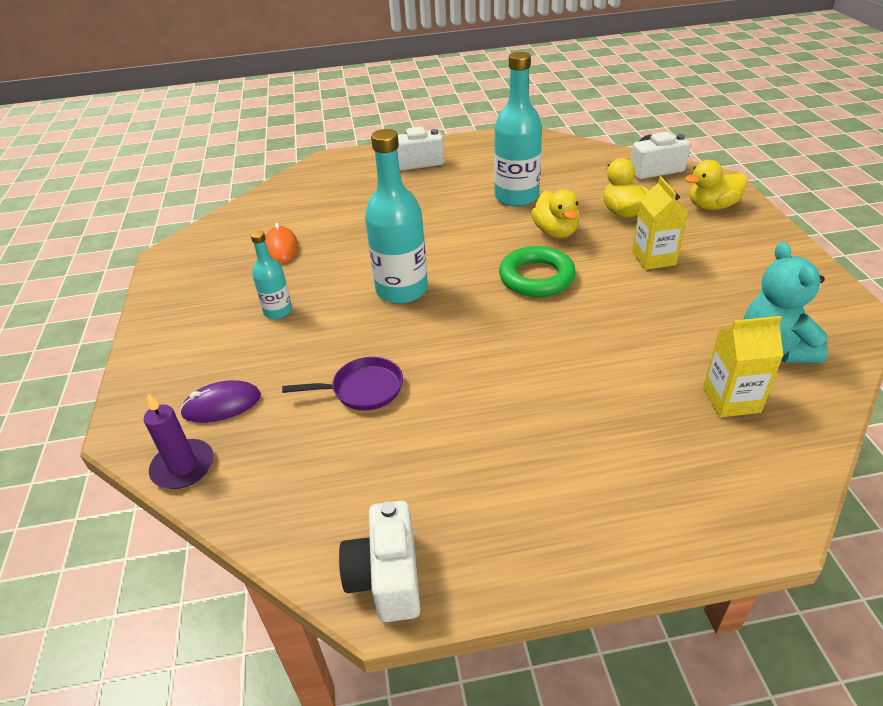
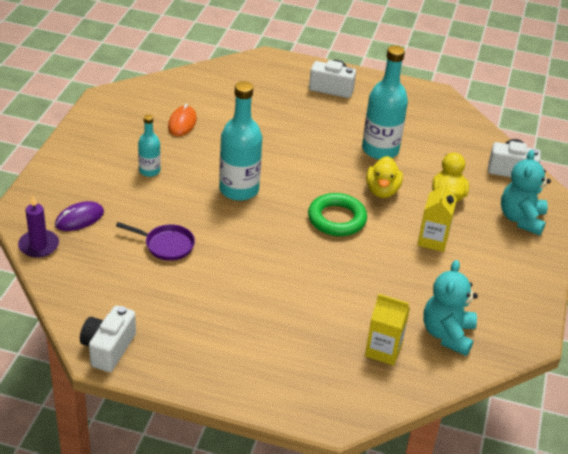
camera: 20 degrees right, 0 degrees up
(222, 405) = (79, 219): purple mouse -> purple mouse turned 45 degrees counterclockwise
(712, 206) = (521, 219): yellow duck -> turquoise teddy bear

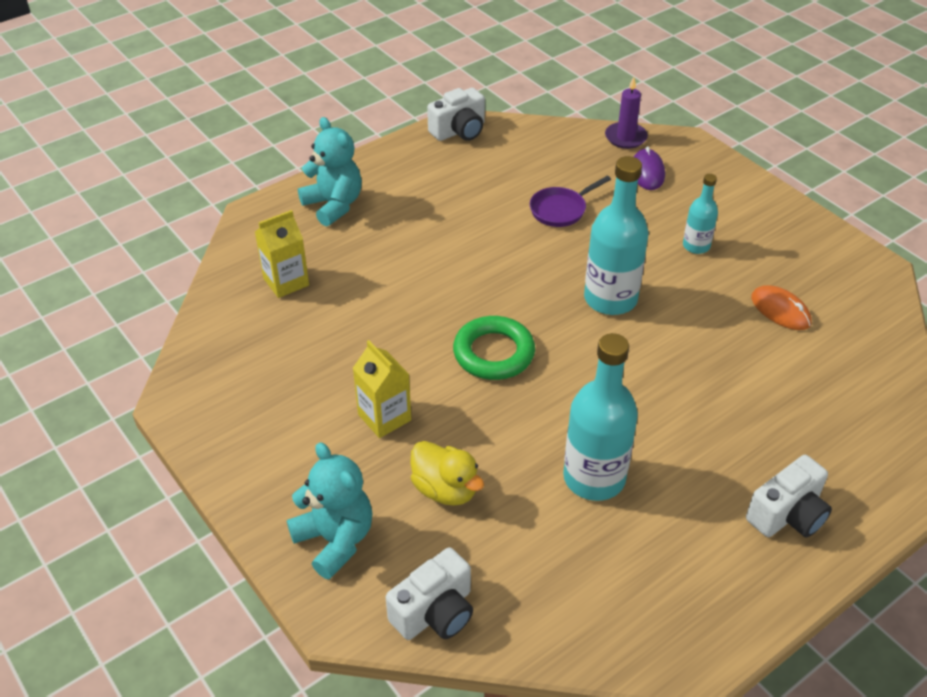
camera: 130 degrees right, 5 degrees up
(108, 348) = (459, 131): white camera -> white camera turned 90 degrees clockwise
(382, 191) = (509, 426): yellow duck -> none
(447, 334) = (253, 339): turquoise teddy bear -> turquoise teddy bear (334, 205)

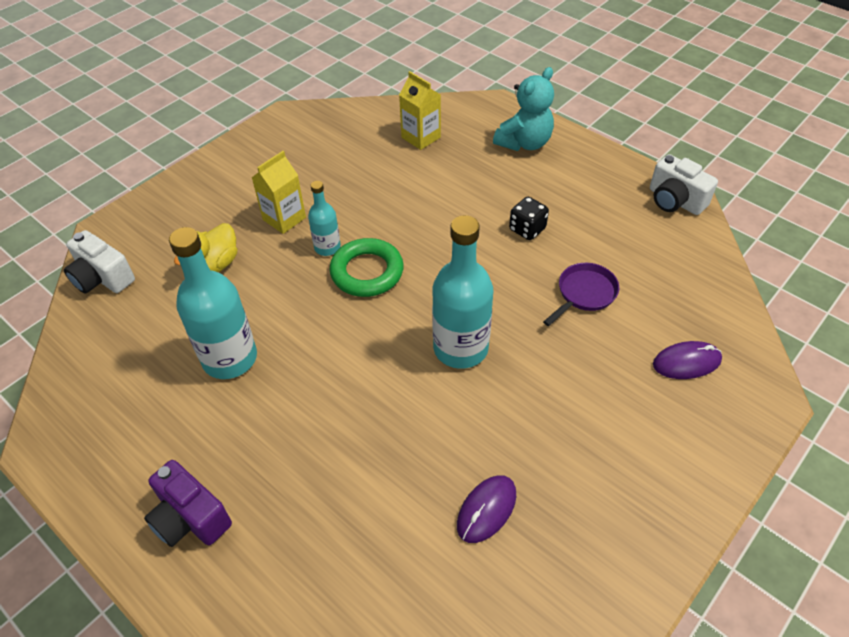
camera: 80 degrees right, 5 degrees up
(335, 540) = (167, 215): turquoise teddy bear -> none
(467, 228) = (527, 229): none -> black dice
(560, 210) = (584, 293): purple pan -> purple pan turned 90 degrees clockwise
(625, 137) = (743, 336): purple candle -> none
(696, 246) = (571, 418): turquoise bottle -> turquoise bottle (327, 247)
(780, 310) = (486, 510): orange mouse -> purple mouse
(787, 515) = (190, 518): white camera -> purple camera

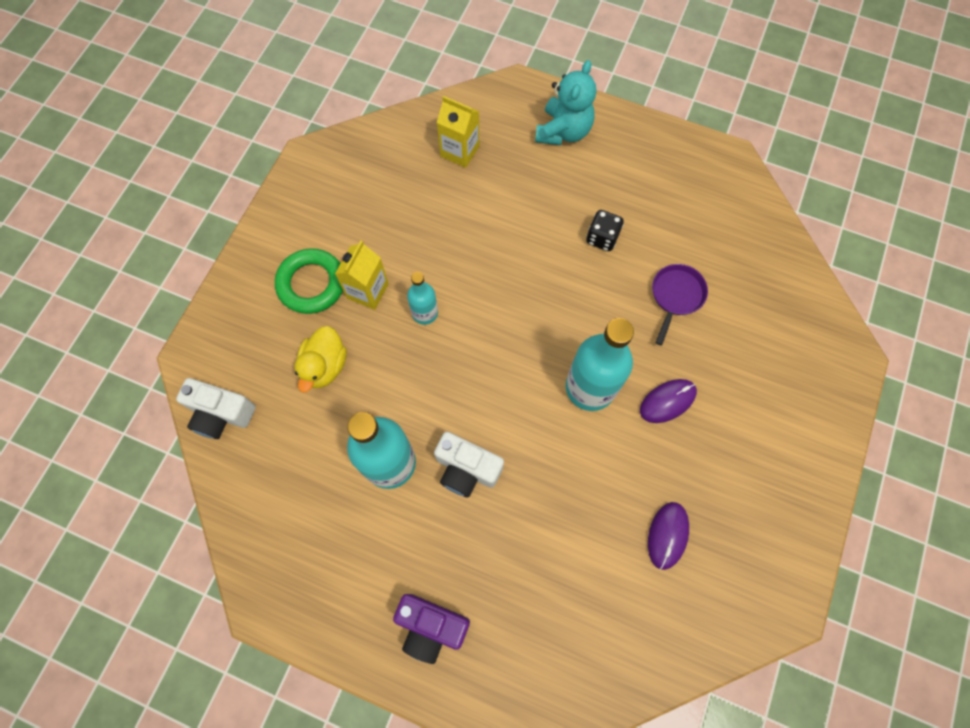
camera: 20 degrees left, 20 degrees up
(367, 272) = (474, 330): green ring -> green ring (311, 284)
(675, 200) = (722, 166): white camera -> white camera (466, 469)
(686, 362) = (780, 343): purple mouse -> purple mouse (667, 401)

